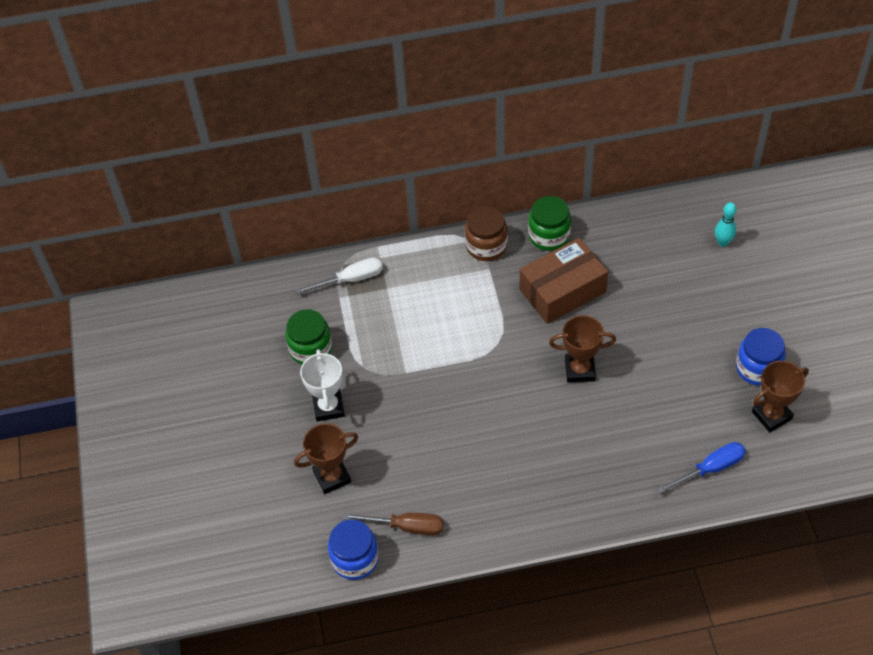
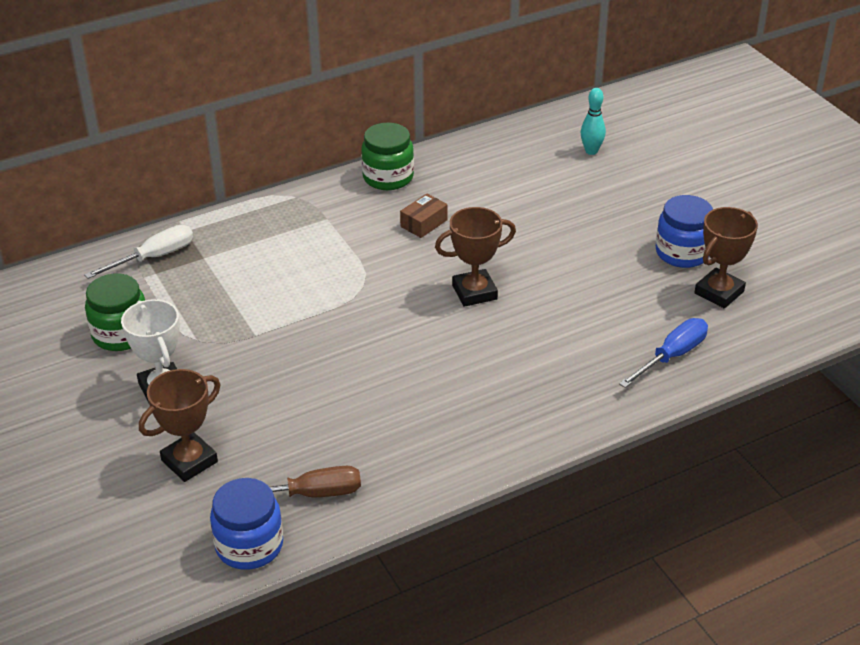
camera: 20 degrees left, 15 degrees down
(486, 246) = (315, 198): brown jar -> none
(562, 291) = (424, 223): brown box -> brown box, size x0.45

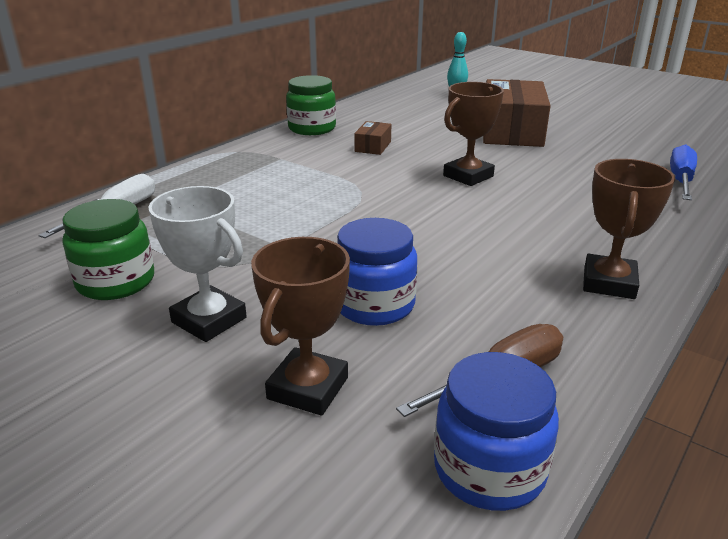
camera: 25 degrees left, 10 degrees down
(585, 235) = (511, 131): none -> brown box
(682, 253) = (595, 127): blue jar -> blue jar (374, 305)
(719, 292) = (653, 141): brown trophy -> brown trophy (609, 283)

